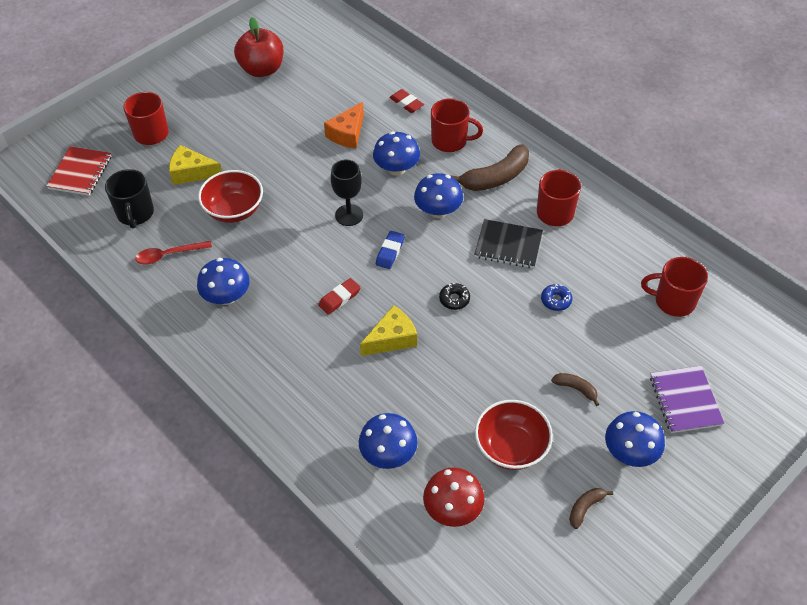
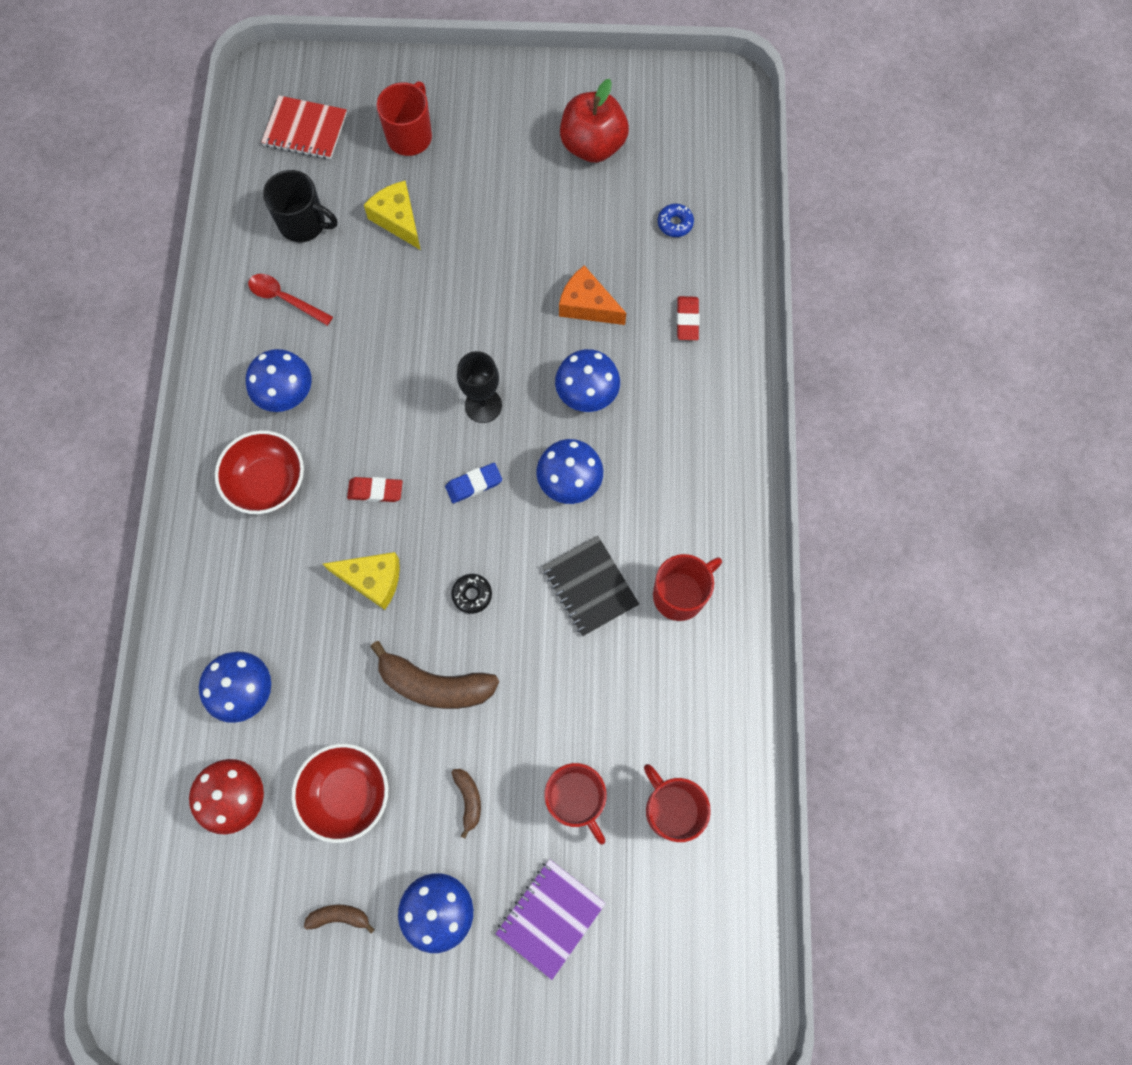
camera: 45 degrees right, 20 degrees up
(80, 172) = (305, 130): red notebook -> red notebook turned 45 degrees clockwise
(135, 214) = (304, 224): black mug -> black mug turned 105 degrees counterclockwise
(234, 210) = (389, 300): red bowl -> red bowl (268, 483)
(347, 134) = (587, 305): orange cheese -> orange cheese turned 45 degrees clockwise
(450, 141) = (677, 409): red mug -> red mug (576, 799)
(496, 177) = (671, 496): brown banana -> brown banana (435, 685)
(556, 300) = (561, 691): blue donut -> blue donut (675, 223)

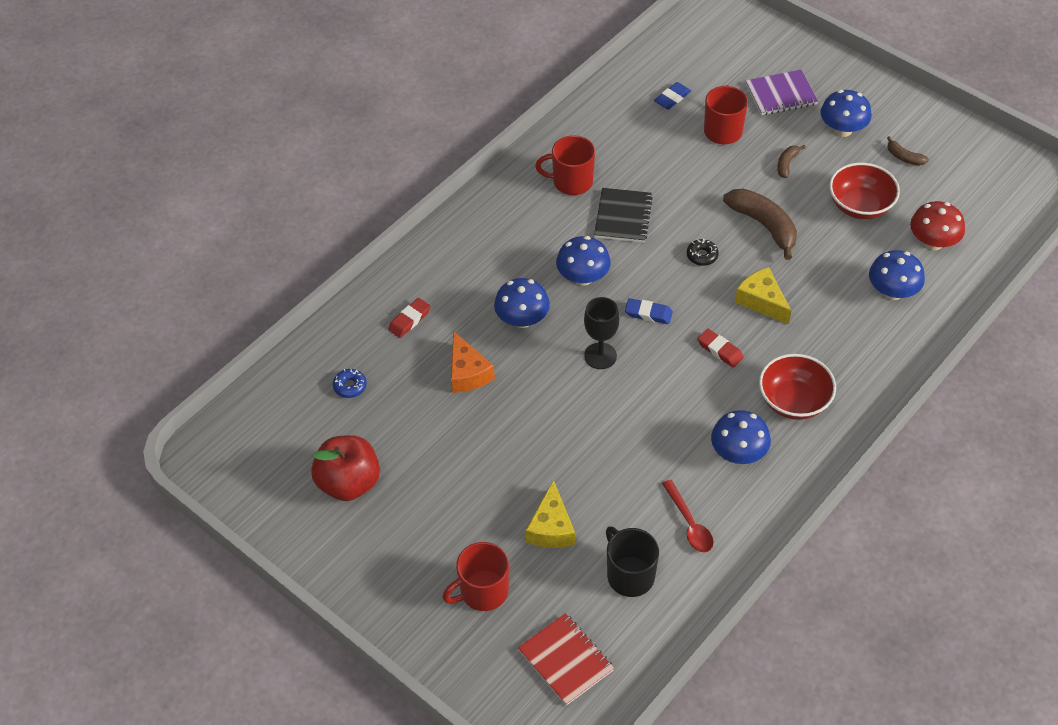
camera: 140 degrees left, 20 degrees down
(671, 809) = (672, 98): red mug -> blue eraser

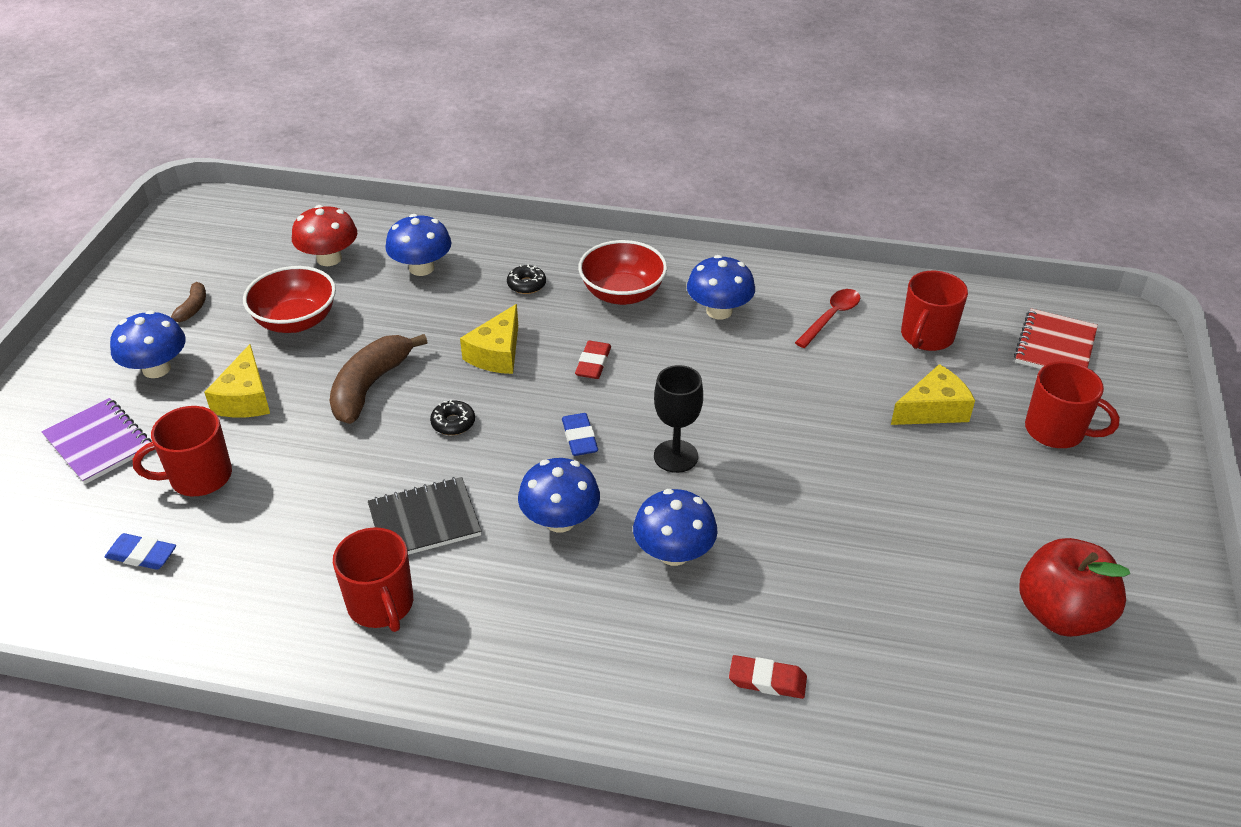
camera: 120 degrees left, 10 degrees down
(350, 386) = (930, 693): blue donut -> none
(467, 373) = (801, 571): orange cheese -> none
(629, 575) = (926, 337): black mug -> red mug
(787, 164) = (245, 398): brown banana -> yellow cheese
(837, 347) = (526, 284): none -> black donut

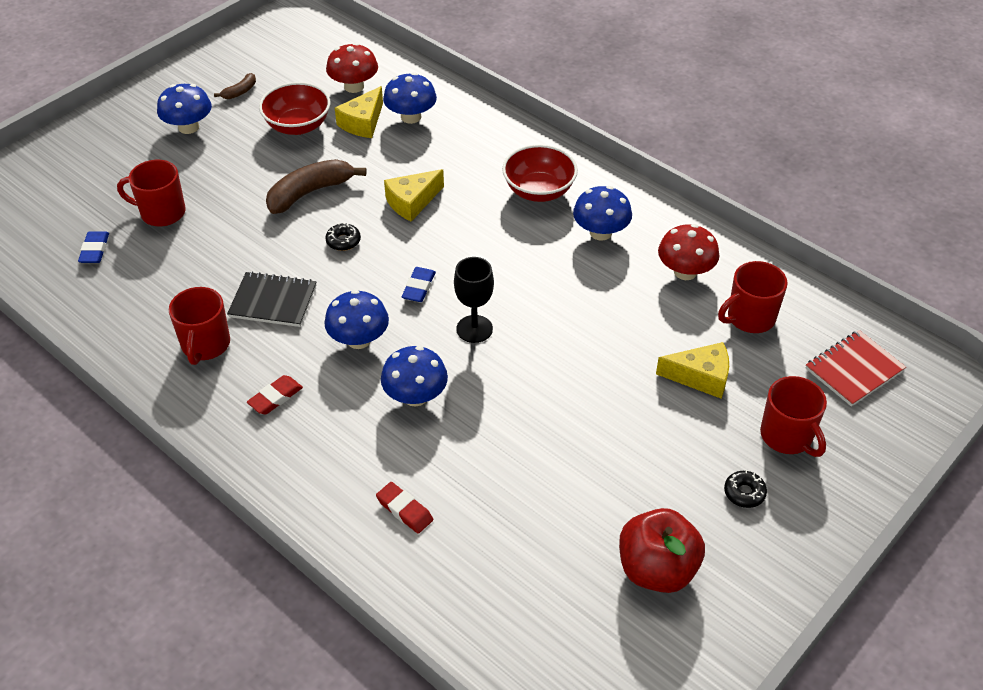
camera: 30 degrees right, 5 degrees up
(99, 443) = (121, 165): purple notebook -> none
(142, 555) = (95, 250): blue eraser -> blue eraser turned 45 degrees clockwise
(245, 398) = (226, 169): yellow cheese -> yellow cheese (363, 122)
(526, 284) = (474, 157): black donut -> black donut (744, 493)
(593, 363) = (473, 236): red eraser -> red eraser (275, 397)
(831, 317) = (685, 272): red spoon -> red mushroom

